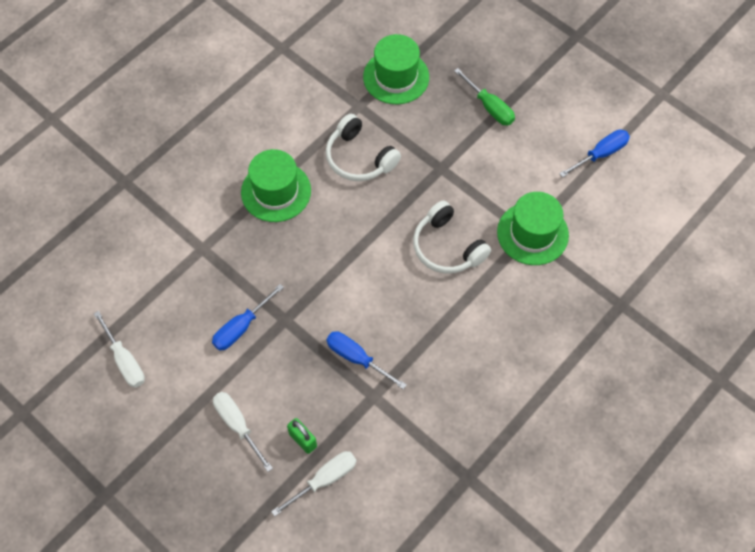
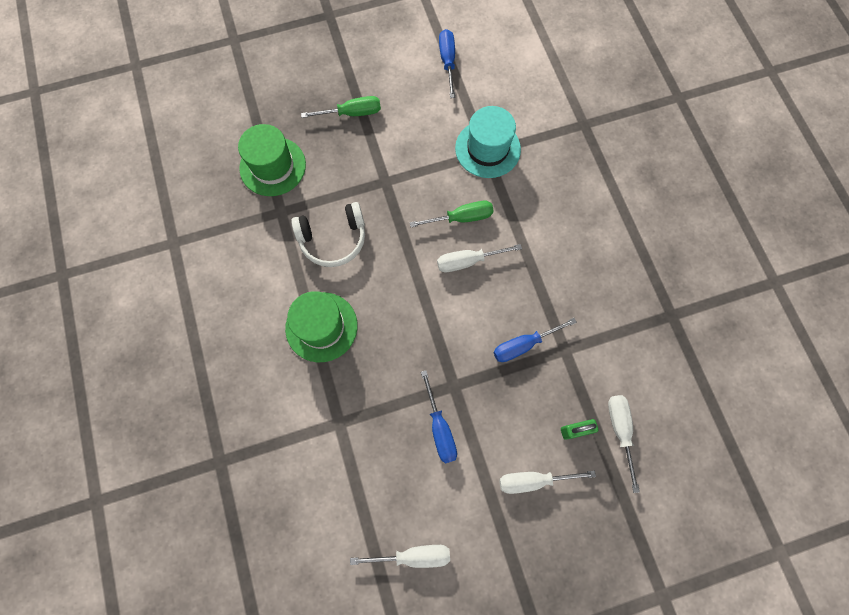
camera: 60 degrees left, 10 degrees up
(407, 273) = (467, 261): none -> white screwdriver
(447, 247) = (462, 218): white headphones -> green screwdriver
(532, 233) = (487, 149): green hat -> turquoise hat

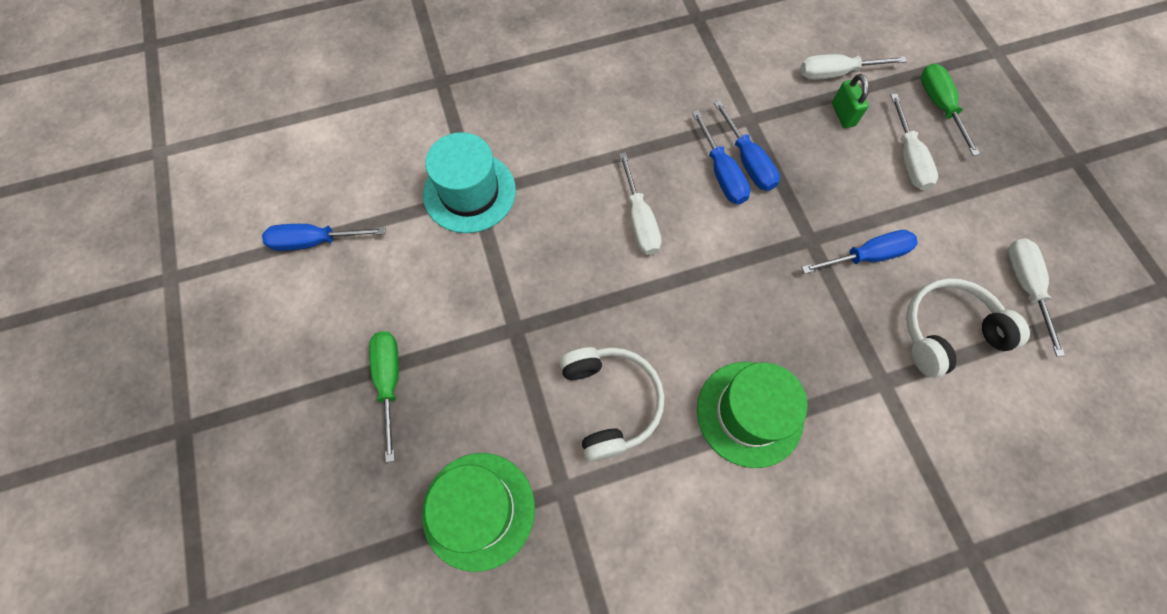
camera: 90 degrees left, 5 degrees down
(376, 480) = (947, 332): none -> white headphones
(462, 218) = (575, 226): green screwdriver -> green screwdriver (939, 106)
(510, 323) = (722, 174): none -> blue screwdriver

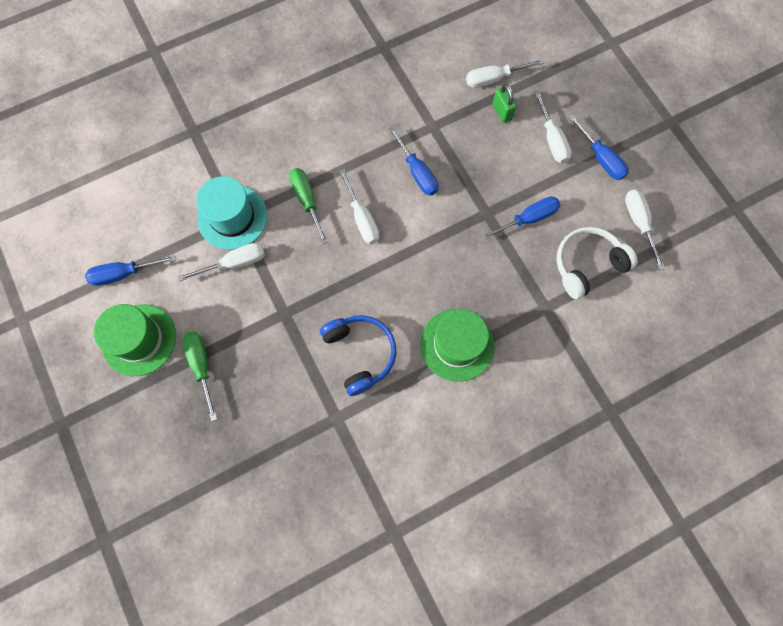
camera: 10 degrees left, 5 degrees up
(461, 251) = (235, 263): none -> white screwdriver
(478, 510) = (281, 442): green hat -> green hat (139, 340)
(610, 402) = (360, 354): white headphones -> blue headphones
(748, 162) = (436, 160): blue screwdriver -> blue screwdriver (601, 159)
(939, 106) = (572, 94): green screwdriver -> green screwdriver (307, 200)

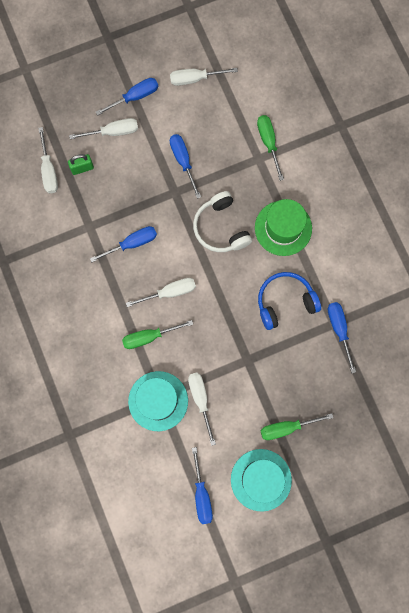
camera: 85 degrees left, 5 degrees up
(139, 340) = (261, 480): green hat -> turquoise hat
(329, 424) = (339, 329): none -> blue screwdriver
(570, 318) = (268, 142): none -> green screwdriver
(587, 265) = (226, 122): white headphones -> white headphones (221, 228)

